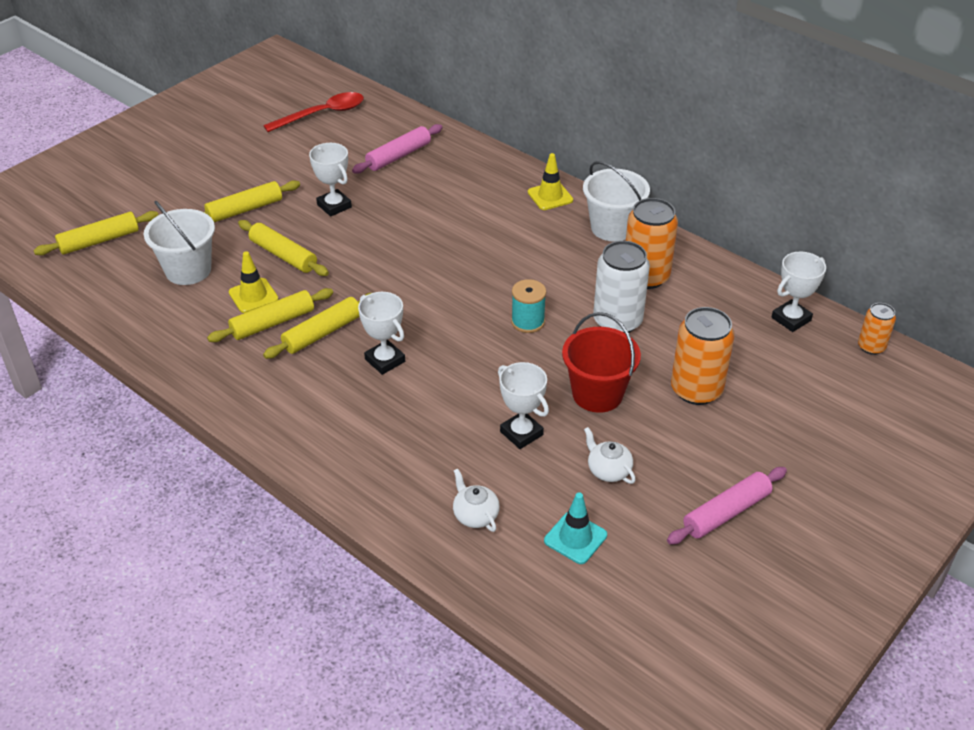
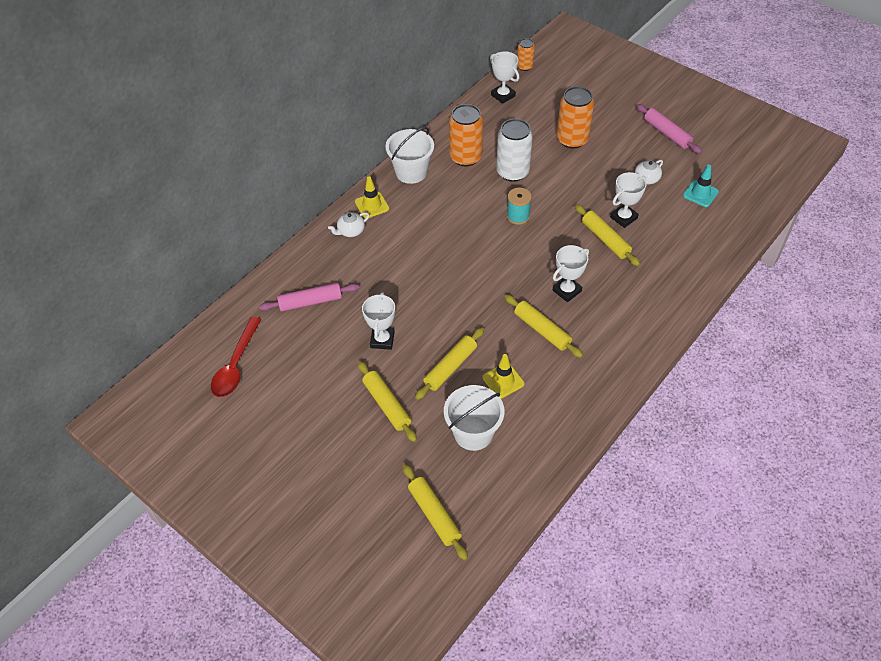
camera: 90 degrees left, 10 degrees up
(272, 323) = (534, 363): yellow rolling pin -> yellow rolling pin (605, 239)
(322, 114) = (236, 365): red spoon -> red spoon turned 135 degrees counterclockwise
(334, 206) = (382, 340): white trophy -> white trophy turned 45 degrees counterclockwise
(398, 156) = (310, 302): pink rolling pin -> pink rolling pin turned 60 degrees counterclockwise
(475, 515) = (694, 237): white teapot -> white teapot (351, 231)
(597, 394) = (583, 183): red bucket -> none

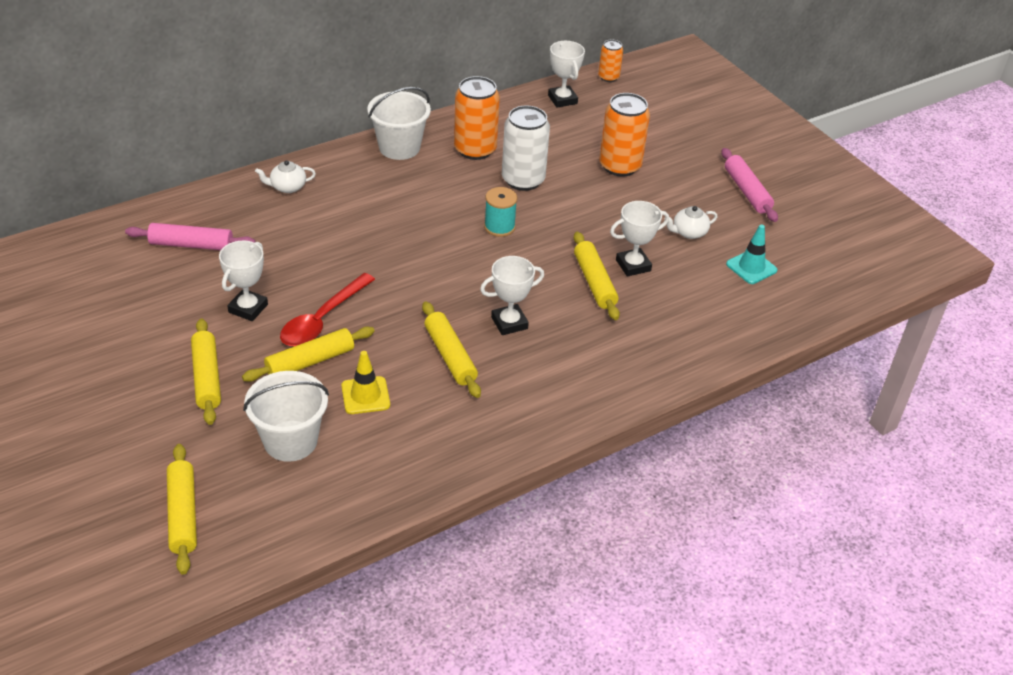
camera: 15 degrees right, 10 degrees down
(236, 365) = (62, 283): red spoon -> red spoon (322, 319)
(372, 205) = (330, 168): yellow traffic cone -> none

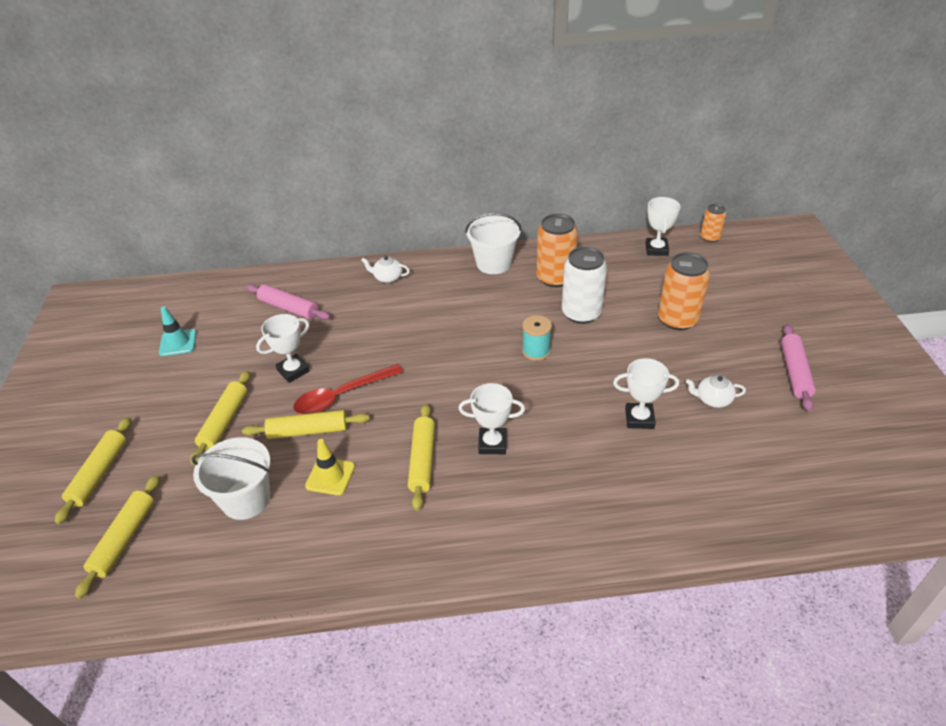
camera: 30 degrees right, 0 degrees up
(594, 282) = (593, 425): yellow rolling pin -> yellow rolling pin (99, 474)
(751, 267) = (761, 452): turquoise traffic cone -> turquoise traffic cone (178, 343)

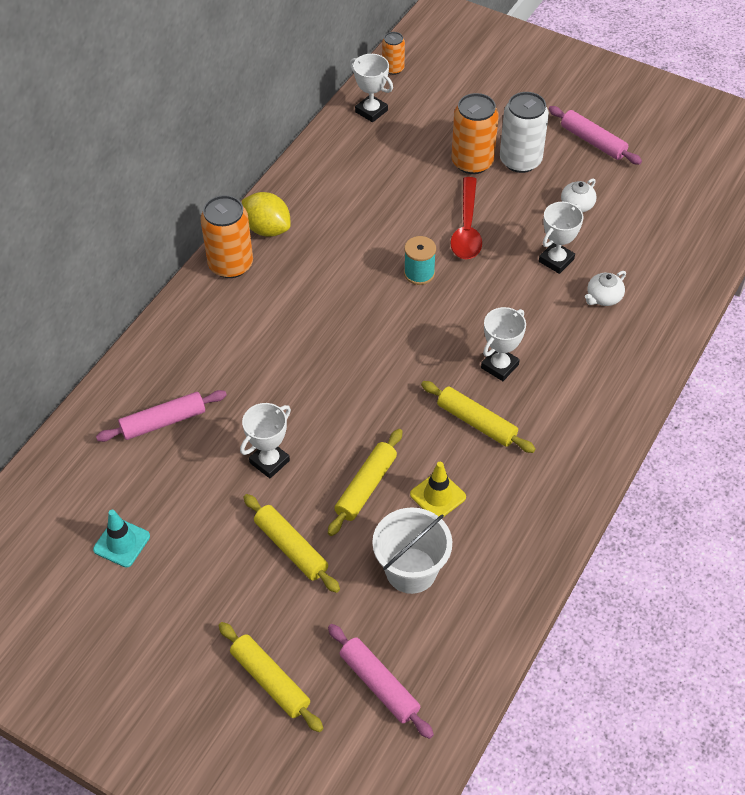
camera: 55 degrees left, 10 degrees up
(124, 539) = (379, 684): yellow rolling pin -> pink rolling pin
(293, 371) = (269, 461): white trophy -> white trophy turned 45 degrees clockwise
(342, 396) = (343, 440): red spoon -> red spoon (467, 228)
(387, 278) = (200, 319): white teapot -> white teapot (603, 297)
(494, 263) = (267, 229): white bucket -> yellow lemon
(555, 278) = (336, 200): orange can -> orange can (230, 264)
(581, 313) = (402, 214): white can -> white can (520, 161)

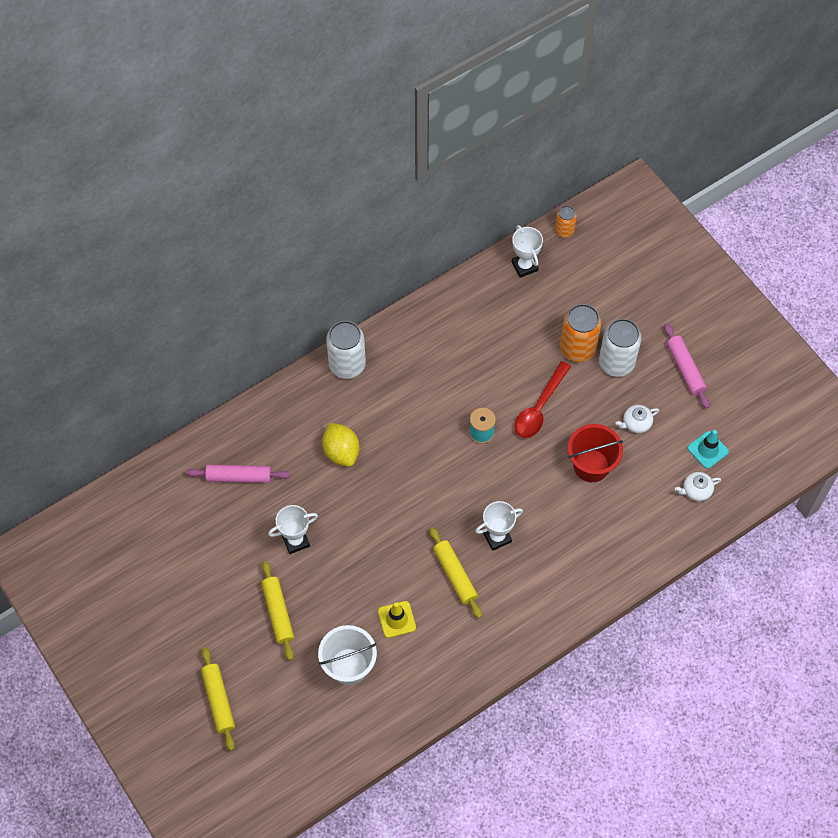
camera: 25 degrees right, 10 degrees up
(121, 543) = (170, 558): turquoise traffic cone -> turquoise traffic cone (708, 450)
(230, 264) = (347, 365): orange can -> white can
(267, 229) = (389, 344): yellow lemon -> yellow lemon (341, 452)
(366, 487) = (351, 590): yellow rolling pin -> none
(379, 684) = (286, 736): pink rolling pin -> none
(556, 260) = (591, 465): white trophy -> red bucket
(603, 297) = (608, 513): white teapot -> white teapot (696, 490)

